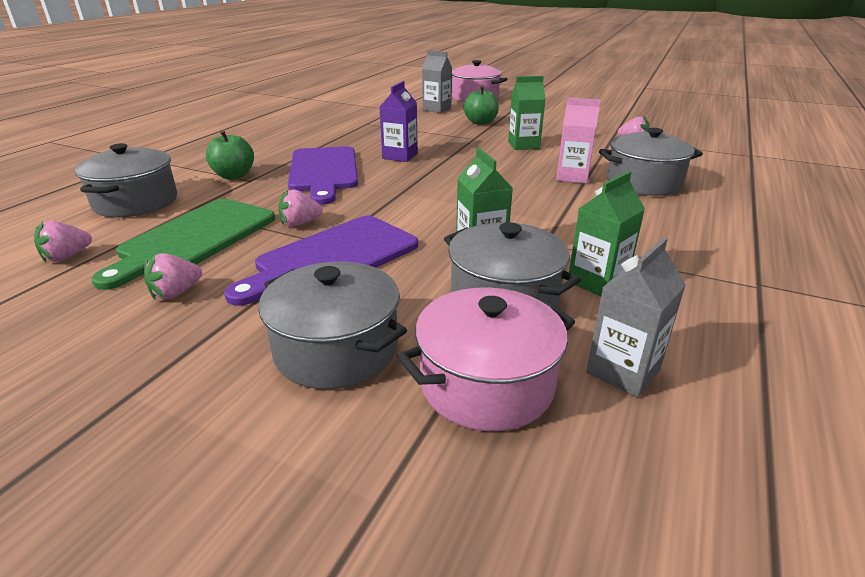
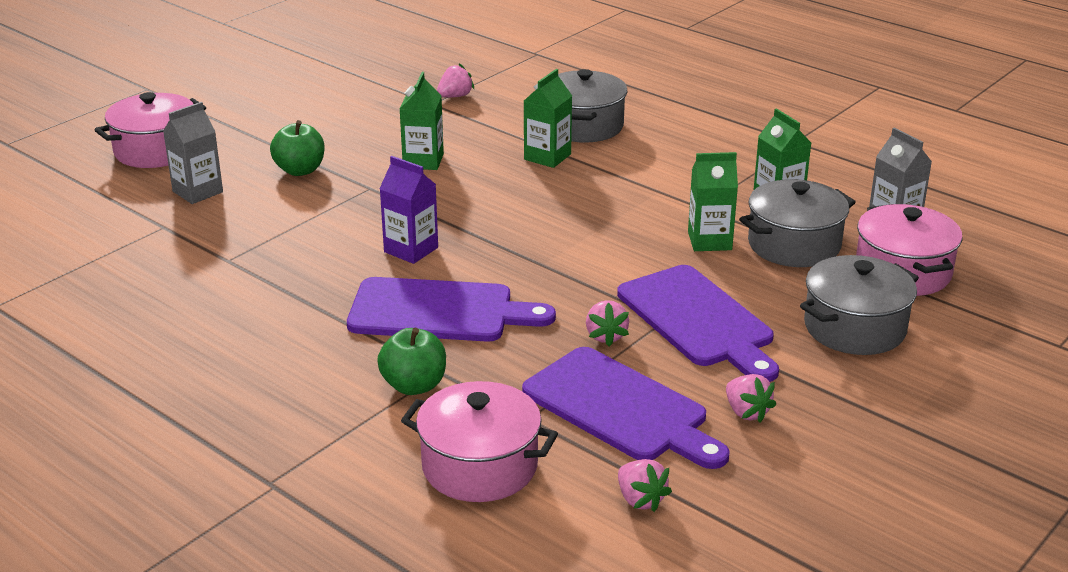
camera: 75 degrees left, 0 degrees up
(136, 202) = (479, 466): grey pot -> pink pot
(194, 238) = (621, 408): green cutting board -> purple cutting board
(572, 177) = (547, 157): pink carton -> green carton

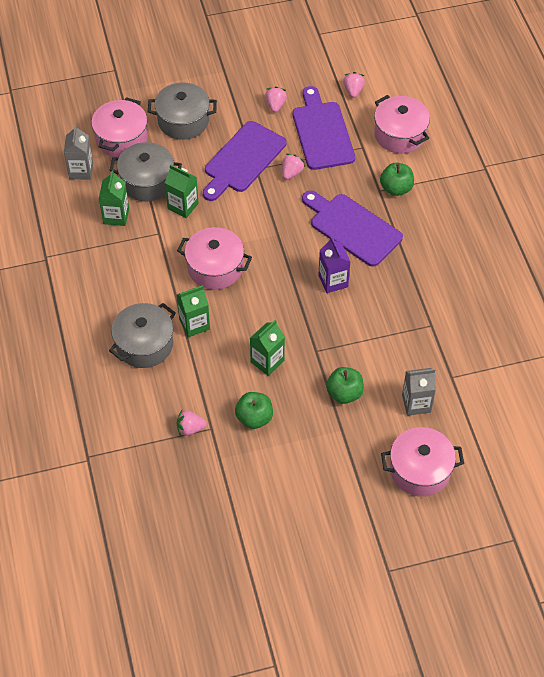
camera: 145 degrees left, 25 degrees up
(391, 123) = (254, 418): none -> green apple
(585, 205) = (215, 268): none -> pink pot
(699, 320) = (243, 160): purple cutting board -> purple cutting board turned 150 degrees counterclockwise

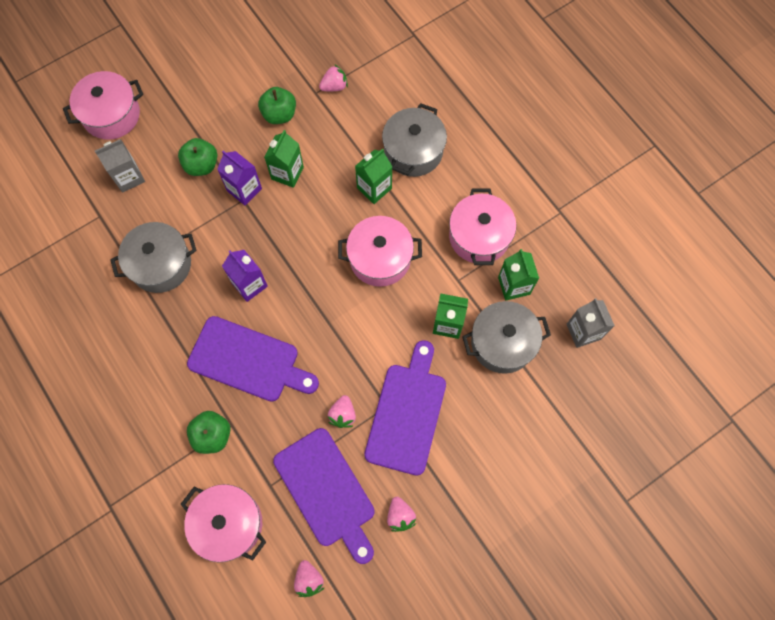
camera: 160 degrees right, 15 degrees up
(121, 138) = (561, 394): pink pot -> pink pot (479, 236)
(183, 121) = (502, 447): grey pot -> grey pot (161, 264)
(311, 359) = (244, 189): none -> purple carton

